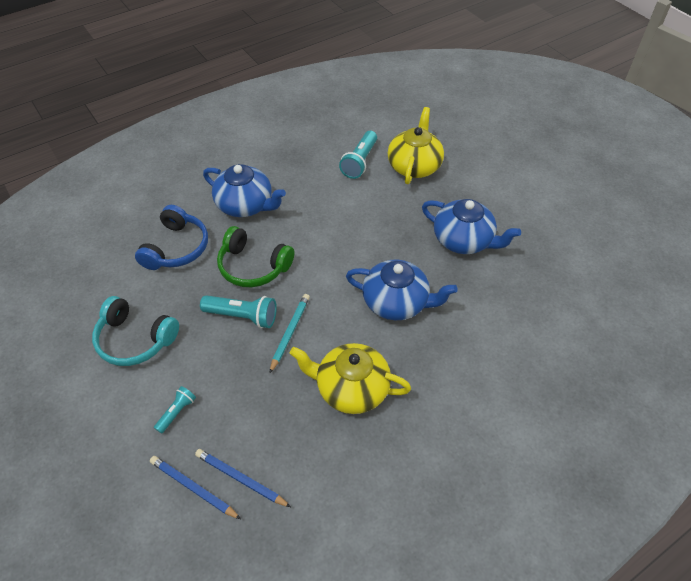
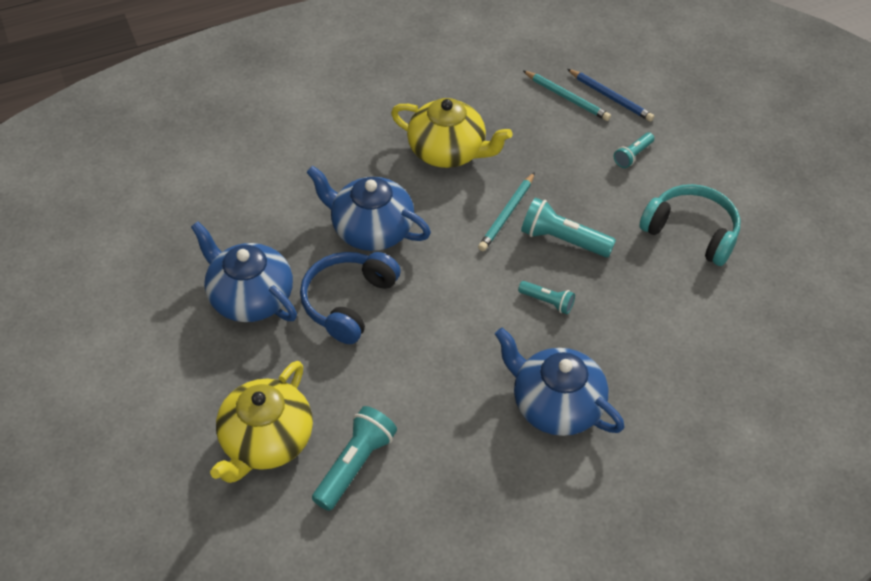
camera: 170 degrees left, 0 degrees up
(177, 248) = (656, 346): blue headphones -> blue headphones (348, 302)
(240, 479) = (567, 98): blue pencil -> turquoise pencil
(253, 266) = (547, 302): green headphones -> turquoise flashlight

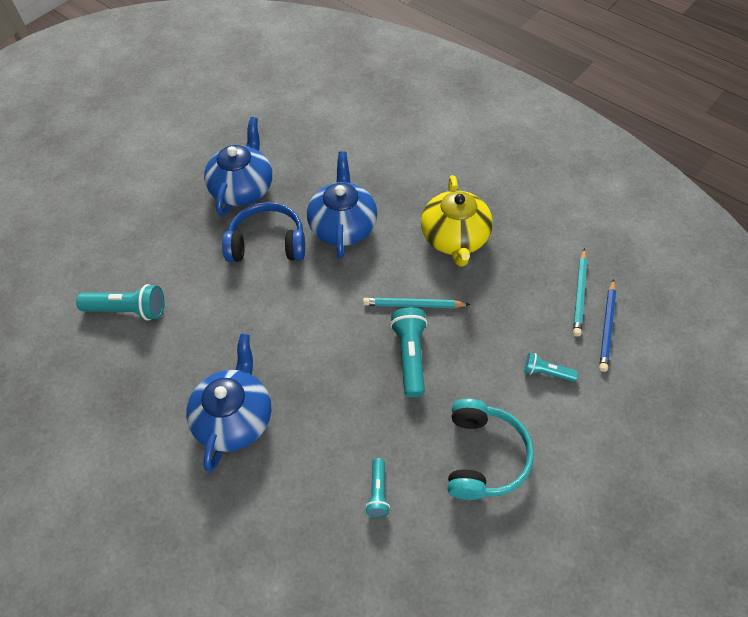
camera: 65 degrees right, 5 degrees up
(266, 441) = (128, 252): yellow teapot -> none
(547, 302) = (336, 371): turquoise flashlight -> turquoise flashlight (378, 492)

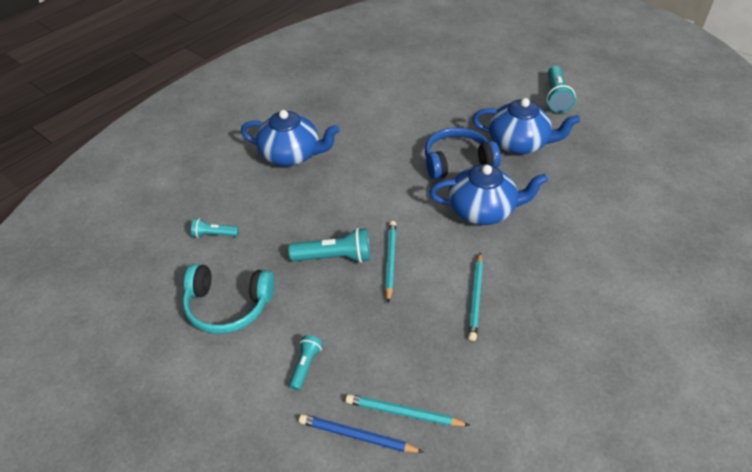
camera: 90 degrees right, 10 degrees down
(128, 310) = (388, 96): turquoise flashlight -> turquoise flashlight (556, 97)
(267, 243) = (457, 162): blue headphones -> blue headphones turned 105 degrees counterclockwise
(455, 238) = (475, 298): yellow teapot -> turquoise pencil

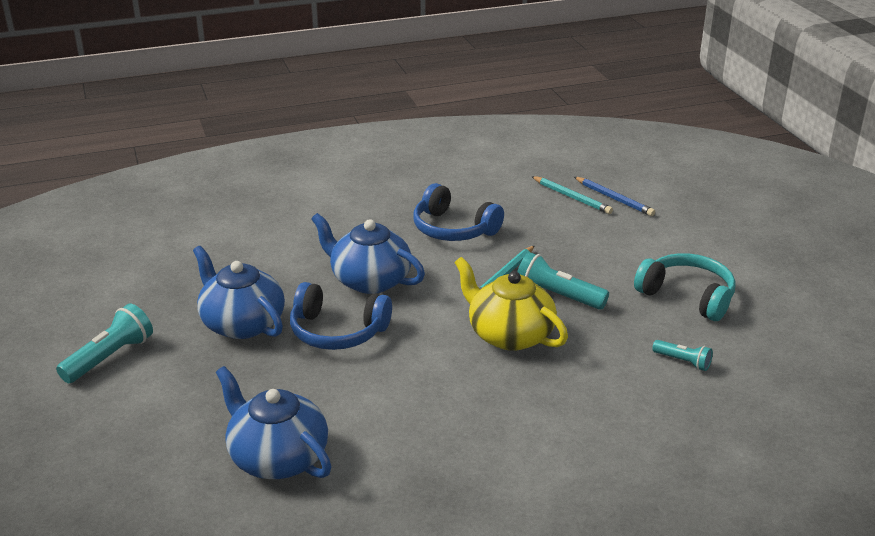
camera: 150 degrees left, 15 degrees down
(291, 155) = (536, 421): blue teapot -> blue teapot (277, 457)
(306, 365) = (632, 239): turquoise flashlight -> none
(347, 206) = (509, 335): none -> yellow teapot
(475, 298) = (453, 229): turquoise pencil -> blue headphones

